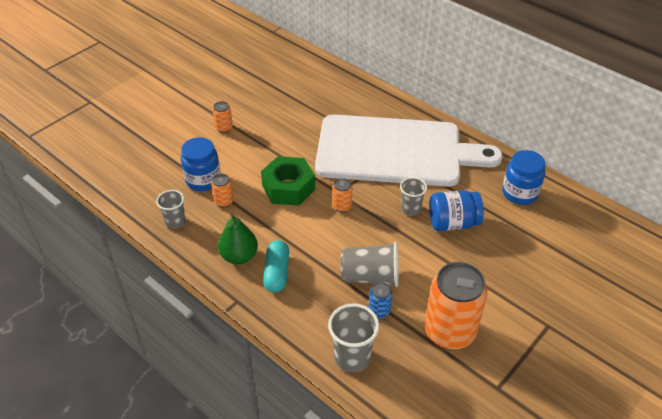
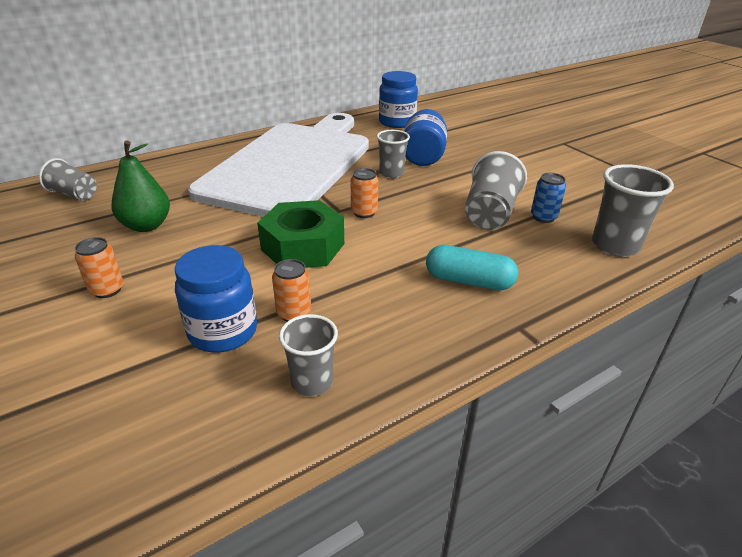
camera: 75 degrees left, 10 degrees down
(239, 256) = (426, 312): green pear -> green pear (146, 225)
(308, 75) = (74, 195): none -> grey cup
(449, 331) = (572, 185): orange can -> none

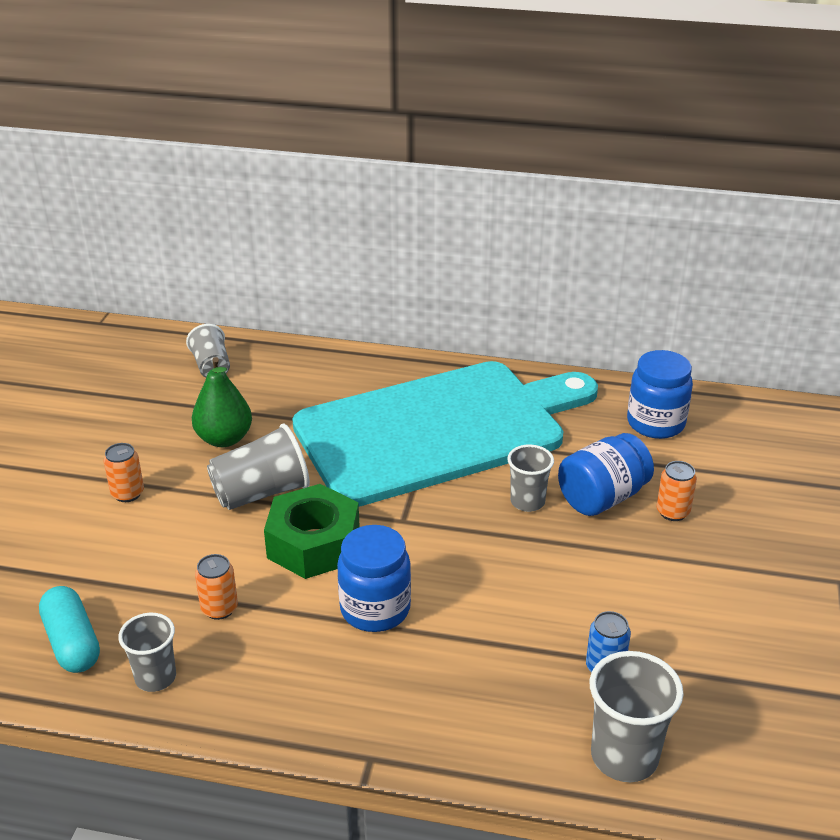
camera: 45 degrees right, 0 degrees up
(223, 331) = (154, 589): blue jar -> blue jar (375, 609)
(291, 165) = (438, 430): white cutting board -> turquoise cutting board
(364, 212) = (422, 538): orange can -> orange can (672, 512)
(469, 281) = (400, 682): turquoise capsule -> turquoise capsule (72, 642)
(490, 213) = (550, 623): grey cup -> grey cup (261, 493)

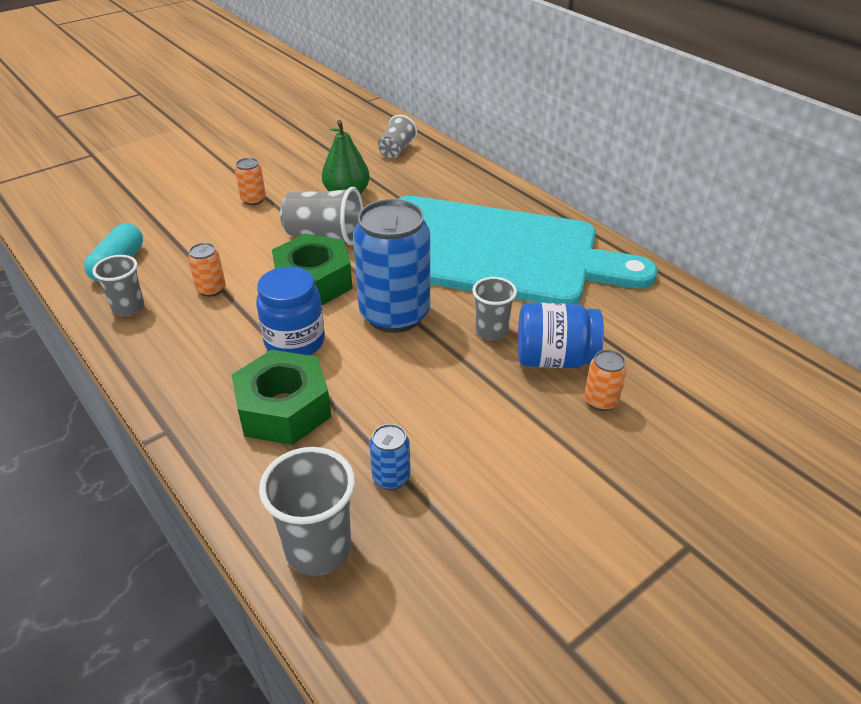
camera: 40 degrees right, 5 degrees up
(430, 533) = (394, 314): none -> blue can
(448, 671) = (284, 409): none -> green nut
(655, 423) = (676, 329): blue jar -> none

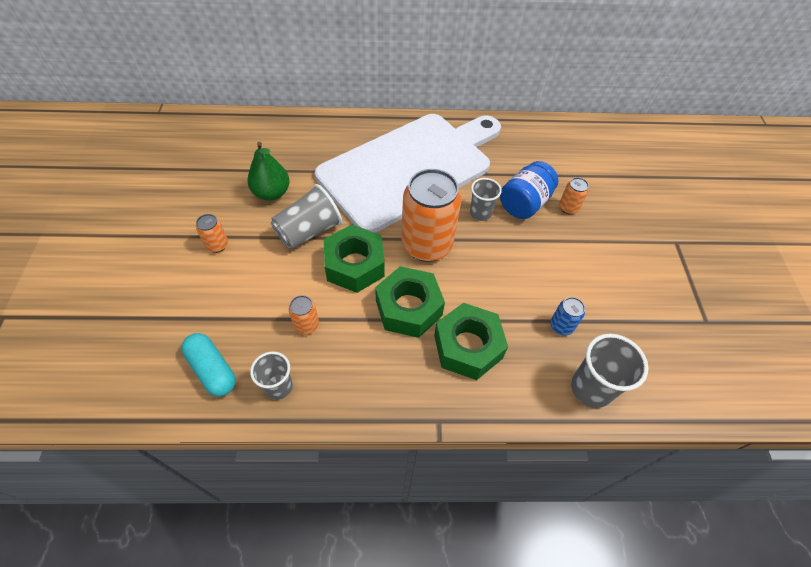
camera: 55 degrees left, 15 degrees up
(295, 342) = (408, 308): blue jar -> green nut
(394, 314) = (426, 245): blue can -> orange can
(396, 150) = (247, 138): grey cup -> none
(491, 252) = (410, 167): turquoise cutting board -> white cutting board

